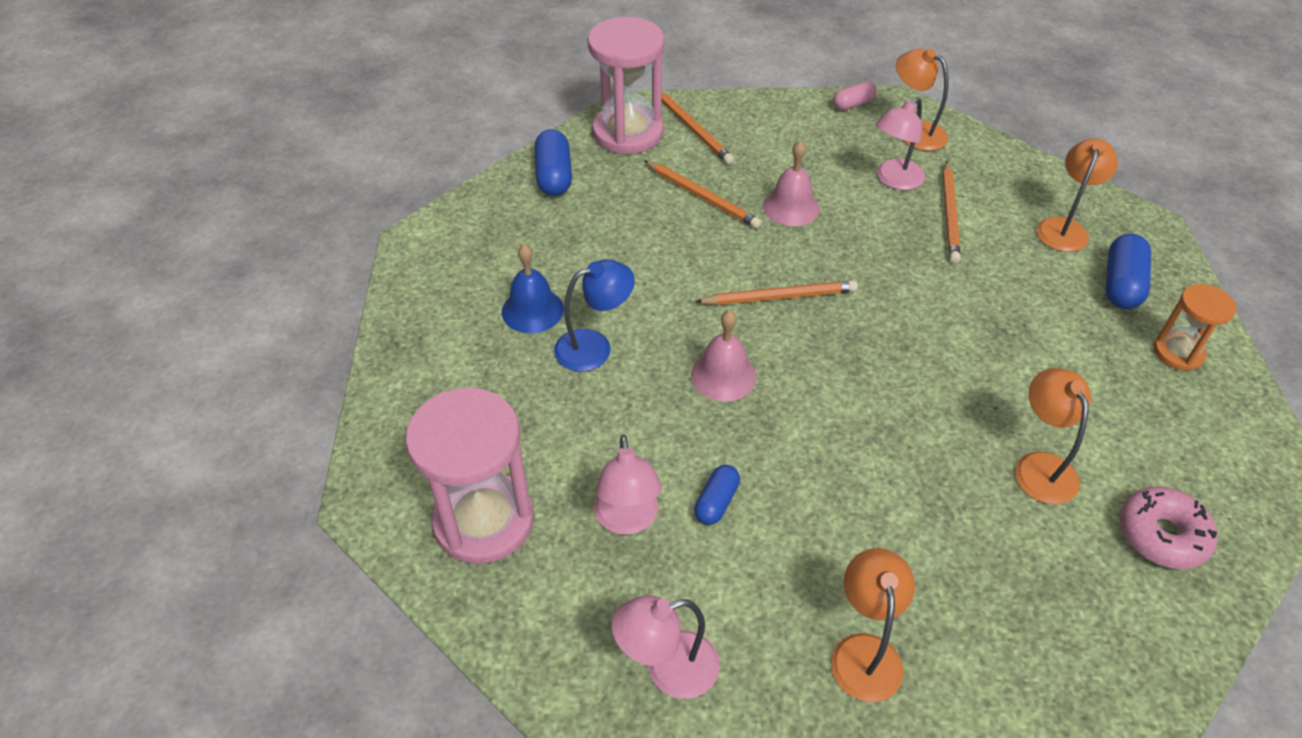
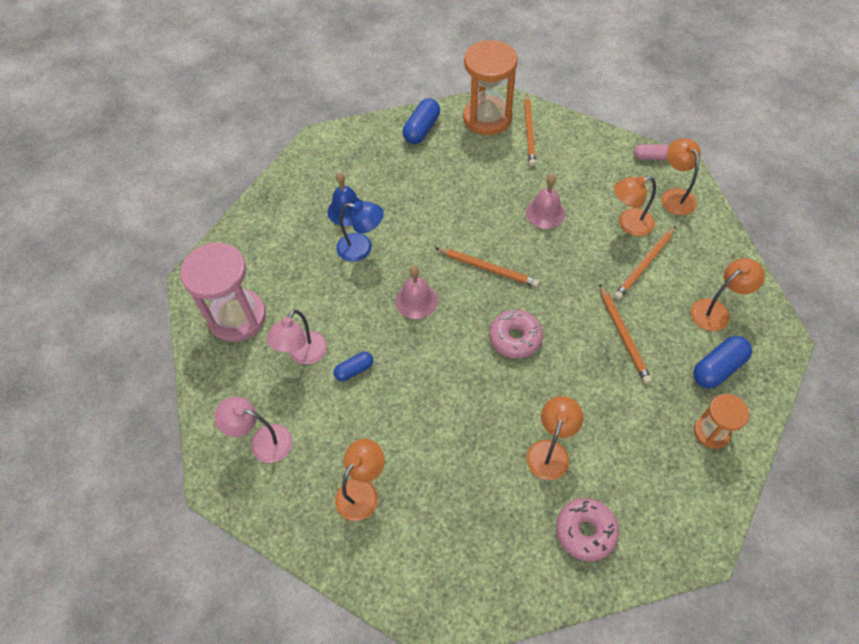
camera: 35 degrees right, 10 degrees up
(628, 133) = (487, 118): pink hourglass -> orange hourglass
(702, 197) = (497, 181): orange pencil -> orange pencil (623, 335)
(883, 360) = (515, 338): none -> pink donut
(894, 180) = (628, 224): pink lamp -> orange lamp

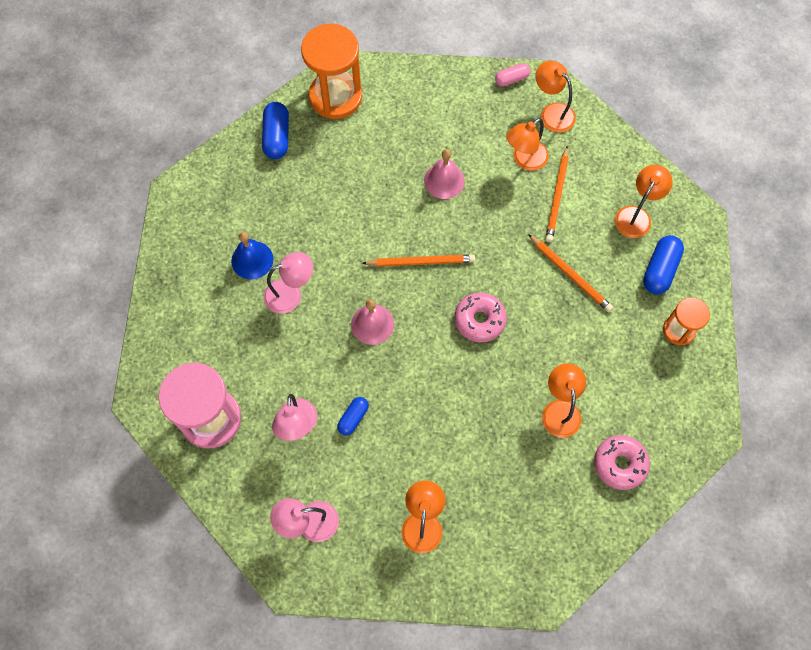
camera: 30 degrees left, 10 degrees up
(362, 248) = (290, 294): blue lamp -> pink lamp
(529, 132) = (385, 96): orange pencil -> none

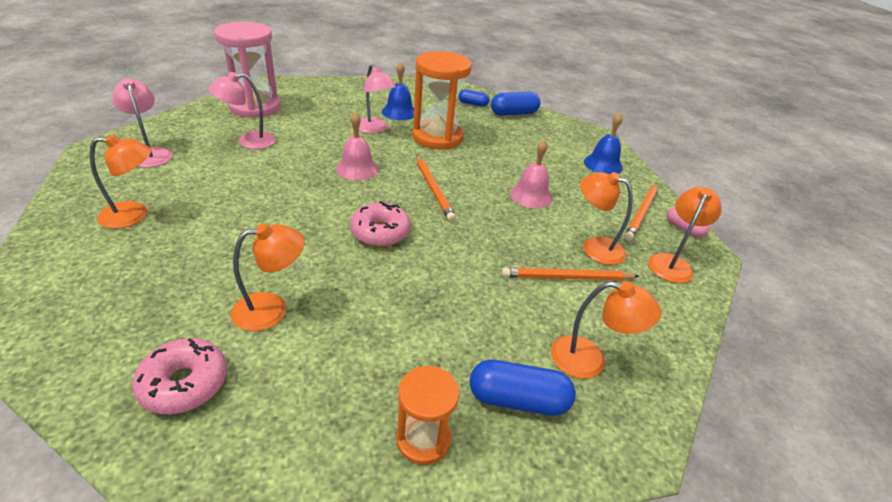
camera: 70 degrees right, 30 degrees down
(335, 97) = (571, 134): orange hourglass -> orange hourglass (437, 137)
(353, 418) = (257, 166): blue capsule -> blue capsule (473, 104)
(401, 94) = (603, 164): none -> blue bell
(570, 274) = (467, 300): orange pencil -> orange pencil (641, 213)

